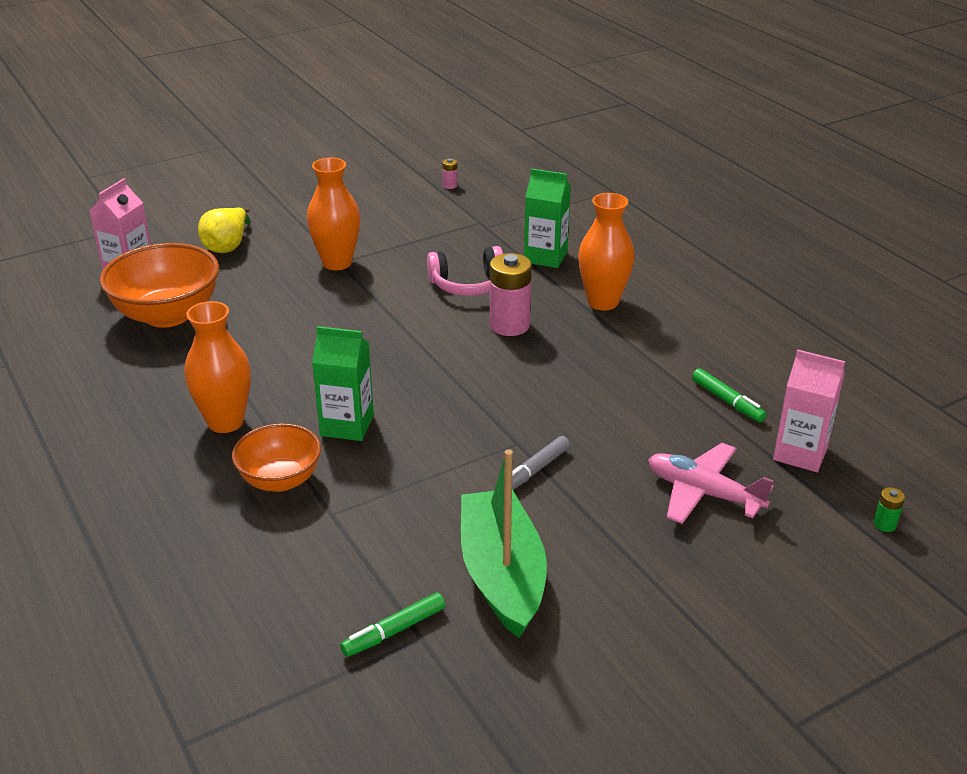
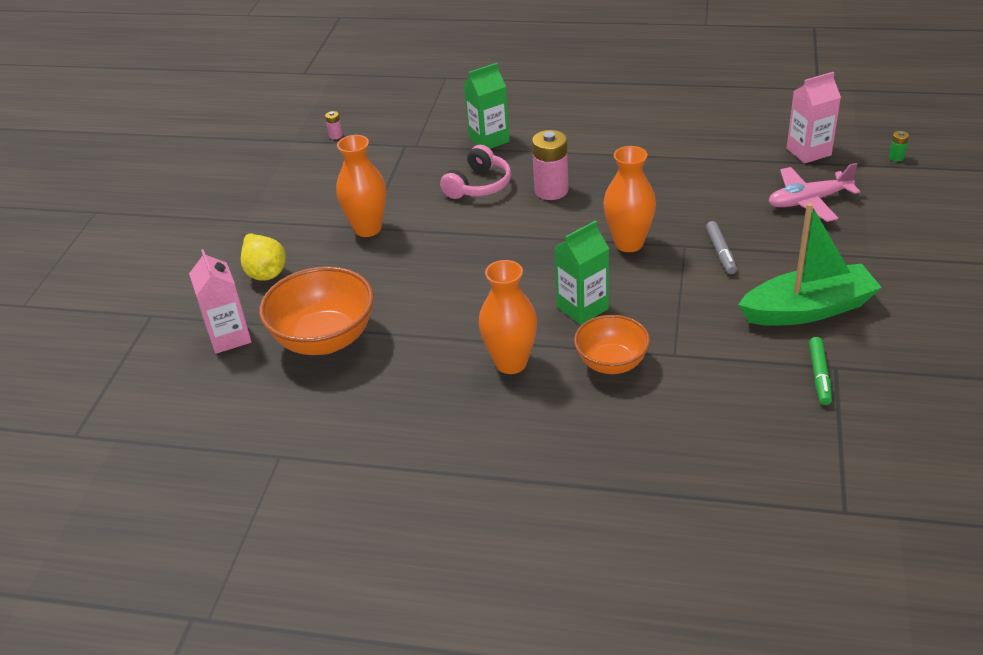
camera: 45 degrees left, 5 degrees up
(502, 575) = (808, 309): green boat -> green boat turned 135 degrees clockwise
(603, 302) = (573, 143): orange vase -> orange vase (629, 243)
(727, 401) = (732, 151): green marker -> none

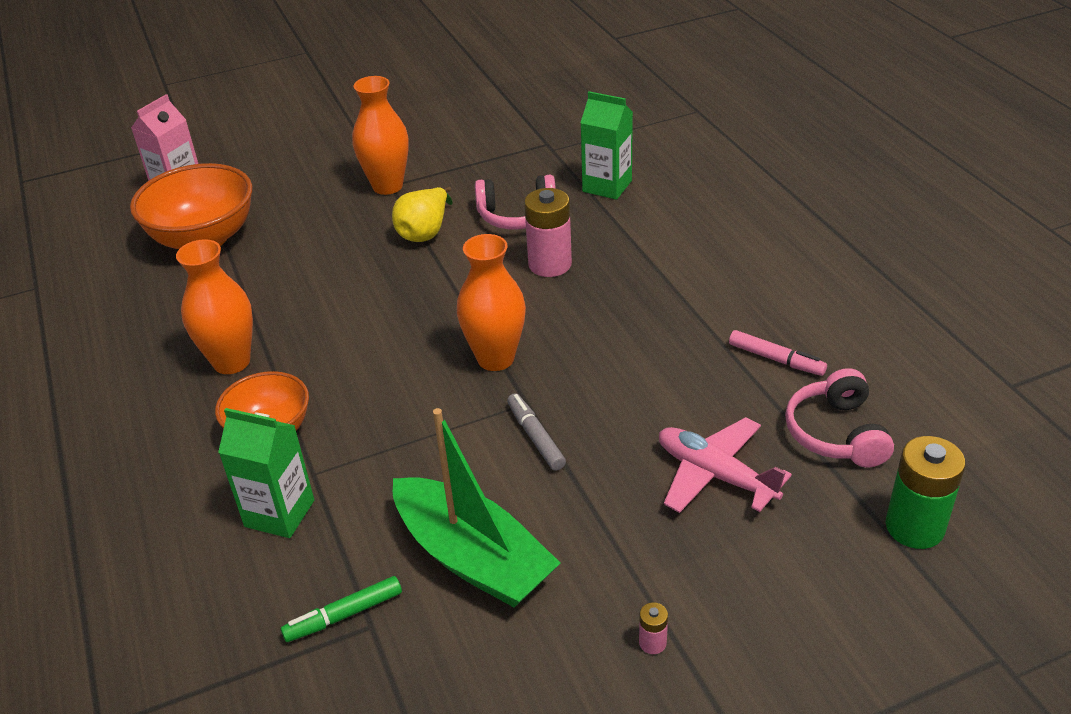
camera: 55 degrees right, 0 degrees up
(264, 271) = (282, 164): yellow pear -> yellow pear (425, 232)
(335, 135) = (525, 101): pink battery -> pink battery (652, 643)
(582, 308) = (353, 372): green carton -> green carton (279, 513)
(720, 252) = (535, 437): grey marker -> grey marker turned 105 degrees clockwise
(730, 146) = (776, 359): none -> pink marker
(808, 152) = (836, 433): pink carton -> pink headphones
(896, 157) = (914, 527): green battery -> green battery, size x2.26

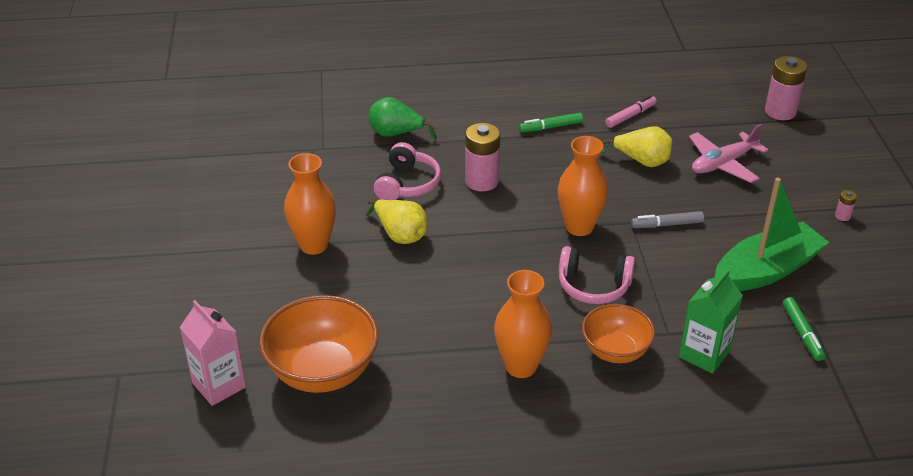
camera: 75 degrees left, 0 degrees up
(607, 186) = (396, 134): green carton -> green pear
(670, 389) = (642, 161): none -> yellow pear
(697, 293) = (550, 127): none -> green marker
(836, 433) = (702, 114): pink headphones -> pink headphones (593, 286)
(914, 527) = (780, 111): green battery -> pink battery

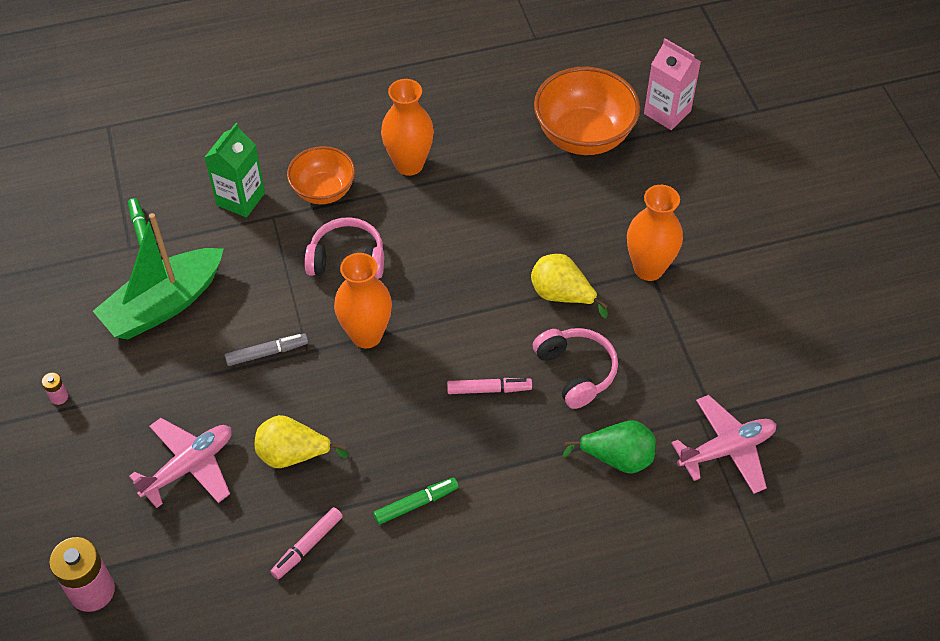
camera: 170 degrees right, 15 degrees up
(313, 129) = (726, 450): none -> pink plane
(407, 184) = (576, 371): pink headphones -> pink headphones turned 150 degrees clockwise
(482, 181) = (489, 389): pink battery -> pink marker

